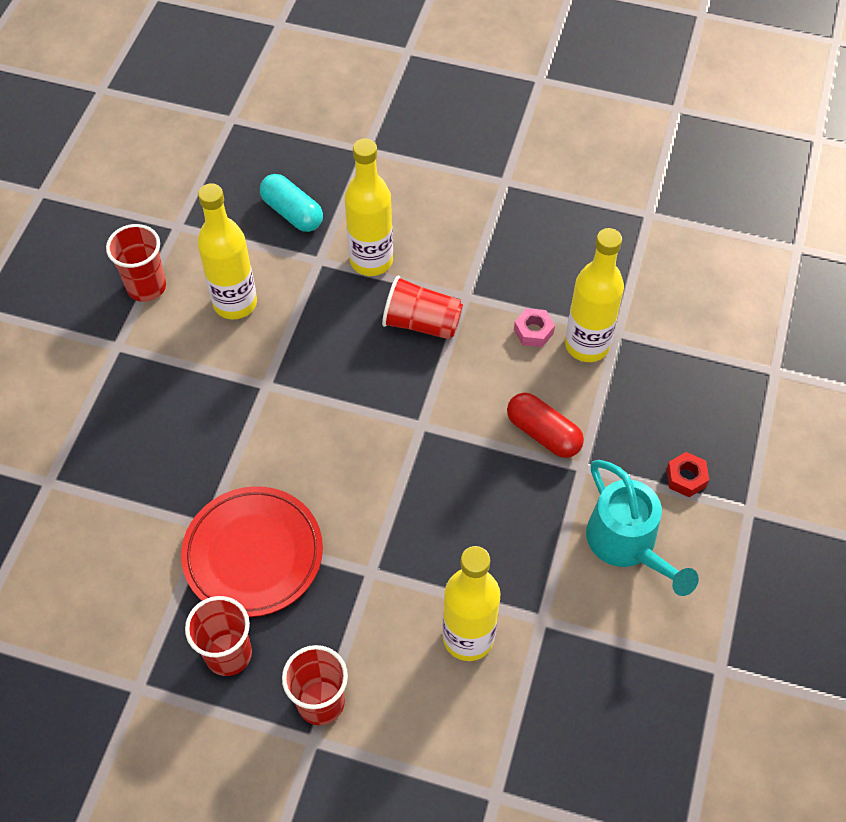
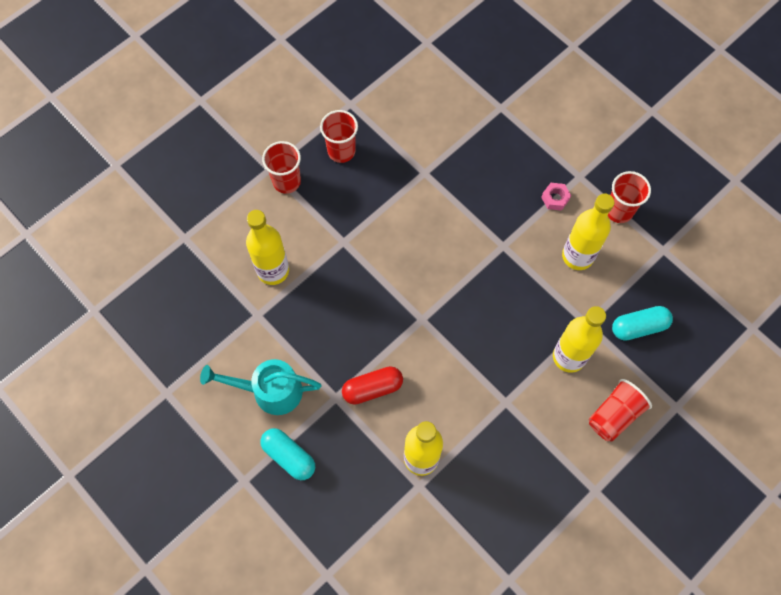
camera: 120 degrees right, 10 degrees up
(253, 554) = (392, 188): red plate -> none
(422, 323) = (499, 361): red cup -> red cup (614, 415)
(533, 331) = (452, 429): pink nut -> pink nut (555, 198)
(686, 478) = (289, 456): red nut -> turquoise capsule

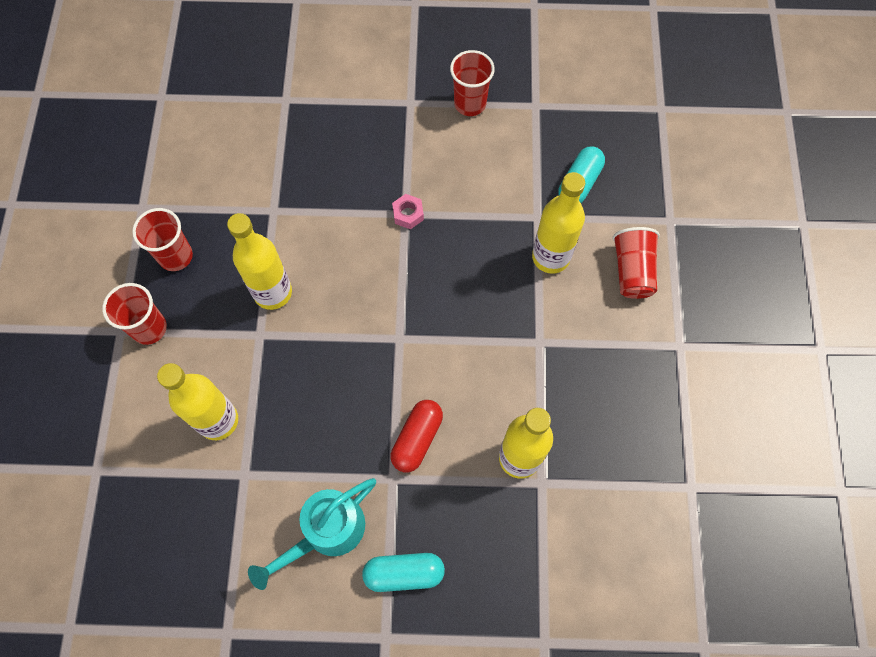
camera: 45 degrees left, 0 degrees up
(555, 198) = (408, 137): pink nut -> pink nut (408, 214)
(577, 256) = (474, 169): yellow bottle -> yellow bottle (273, 292)

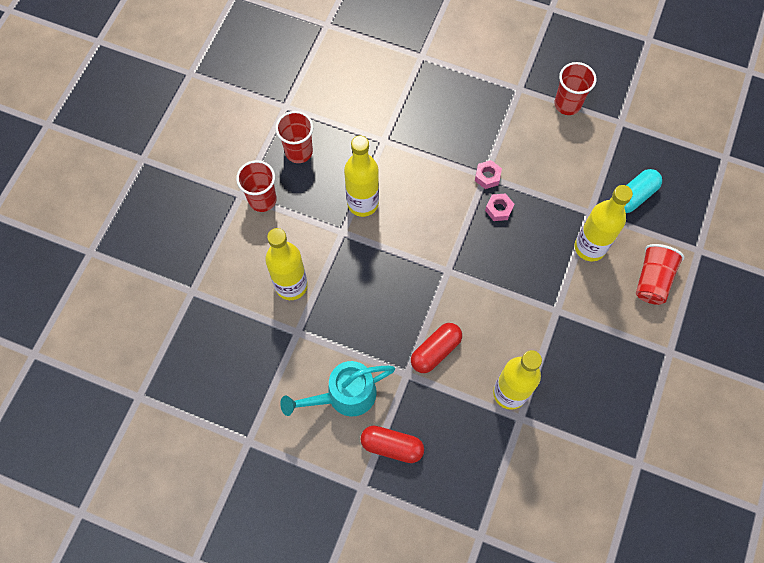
camera: 20 degrees right, 0 degrees up
(404, 573) = (392, 446): turquoise capsule -> red capsule
(434, 247) = (498, 209): none -> pink nut

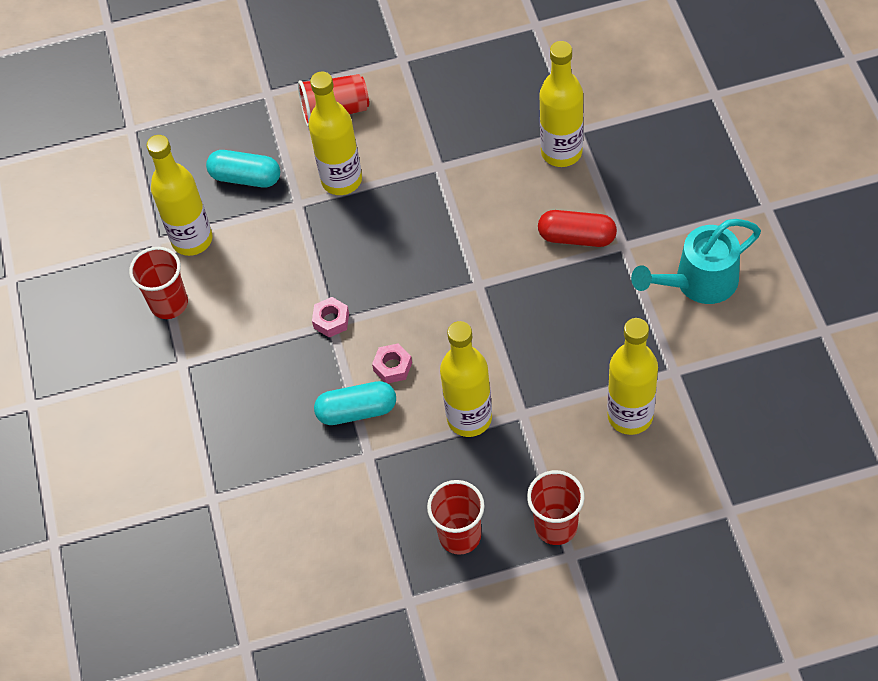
camera: 120 degrees left, 10 degrees down
(343, 395) = (697, 282): turquoise watering can -> turquoise watering can turned 120 degrees clockwise
(392, 446) = (705, 209): red capsule -> none
(416, 152) = (357, 411): none -> turquoise capsule
(498, 209) = (364, 285): pink nut -> pink nut (392, 367)
(606, 141) = (192, 240): none -> yellow bottle

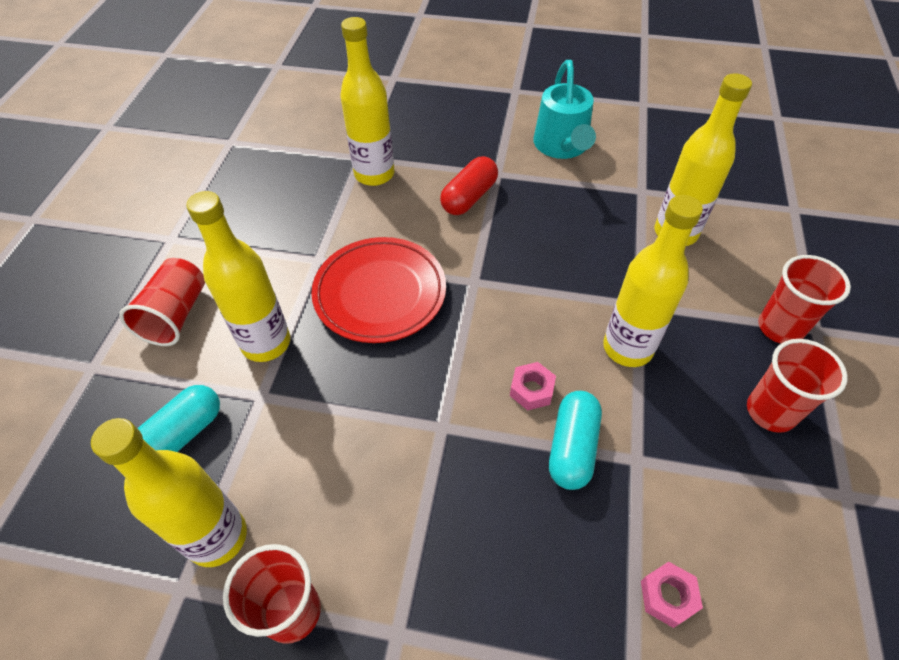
camera: 70 degrees left, 5 degrees down
(331, 320) = (438, 425): pink nut -> pink nut (668, 596)
(428, 226) = (380, 293): none -> red plate

